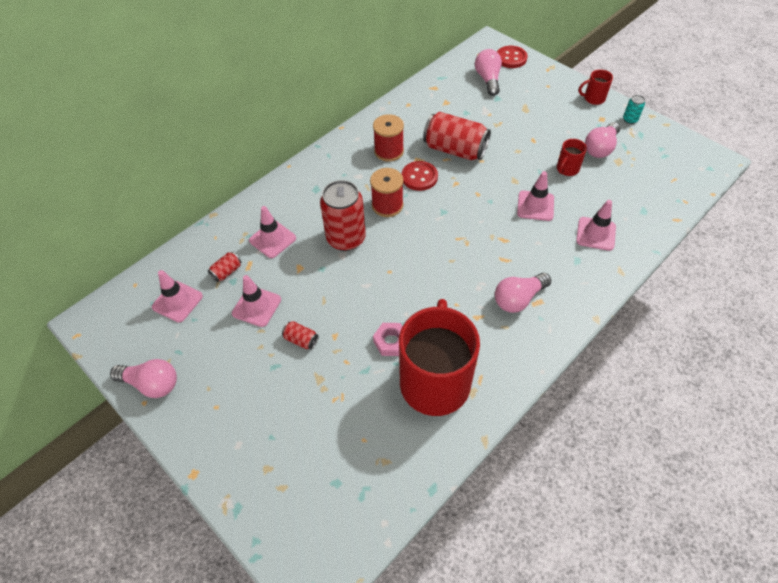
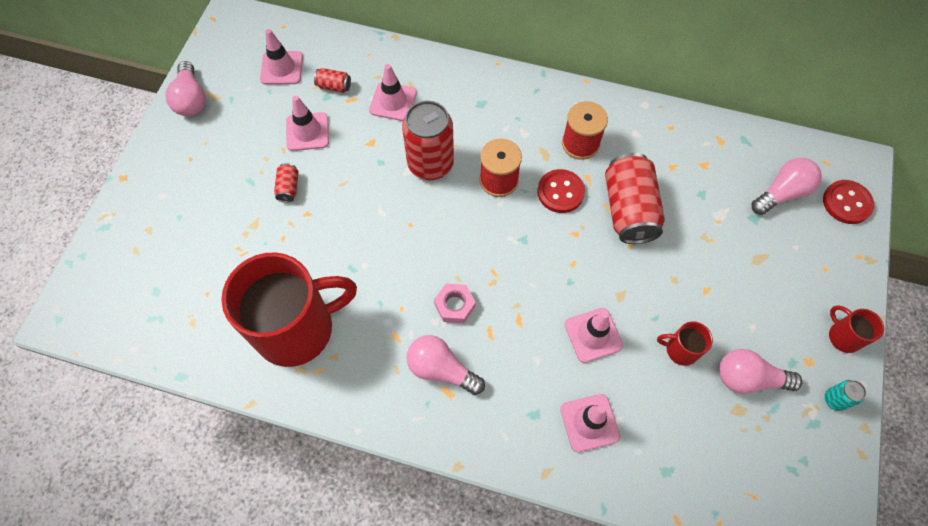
camera: 60 degrees right, 10 degrees up
(391, 342) = (324, 267): pink nut -> pink nut (454, 305)

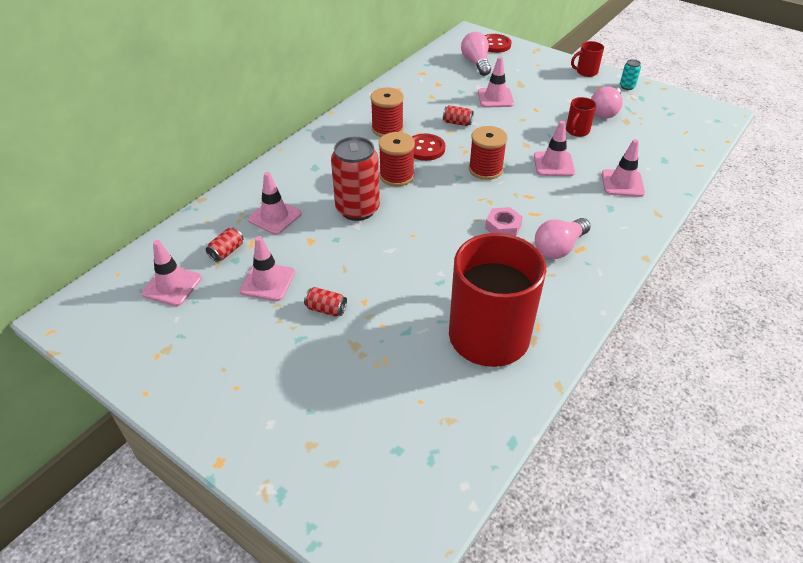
camera: 70 degrees left, 20 degrees down
(191, 99) = (152, 372): pink light bulb -> none
(549, 263) = (485, 169): none -> red spool
(629, 209) = (457, 123): red can -> red can, size x0.44
(707, 237) = (495, 98): none -> pink traffic cone

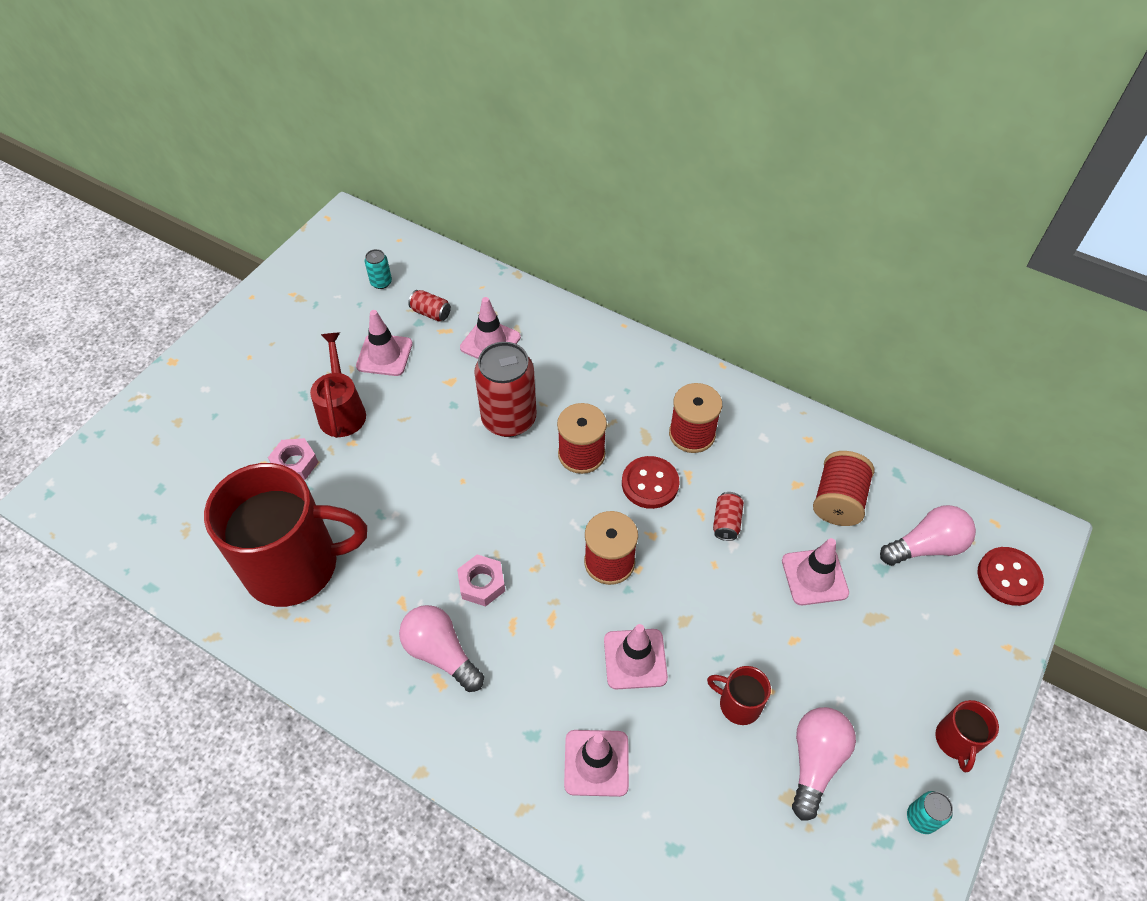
camera: 85 degrees right, 10 degrees up
(172, 286) = (381, 282): pink traffic cone -> turquoise can
(326, 309) = (342, 410): red can -> red watering can
(381, 340) = (295, 464): none -> pink nut
(444, 84) = (838, 500): none -> red spool
(586, 72) = (956, 741): red mug -> red mug turned 150 degrees counterclockwise
(605, 111) = (815, 762): pink light bulb -> pink light bulb turned 90 degrees clockwise

